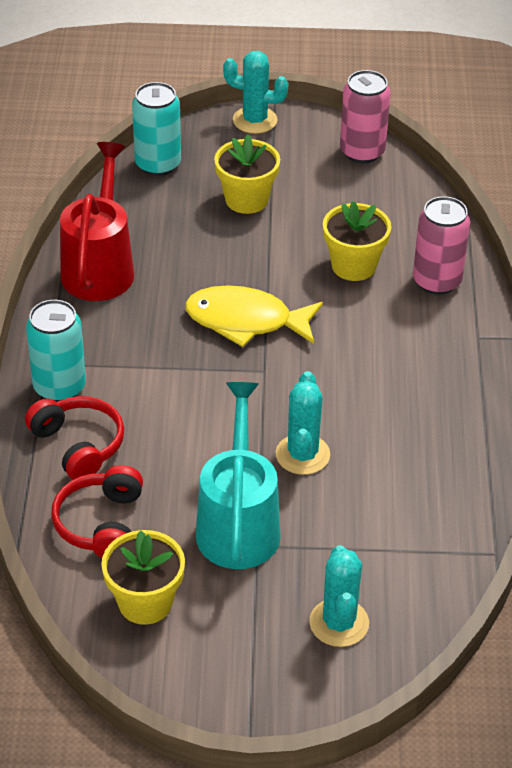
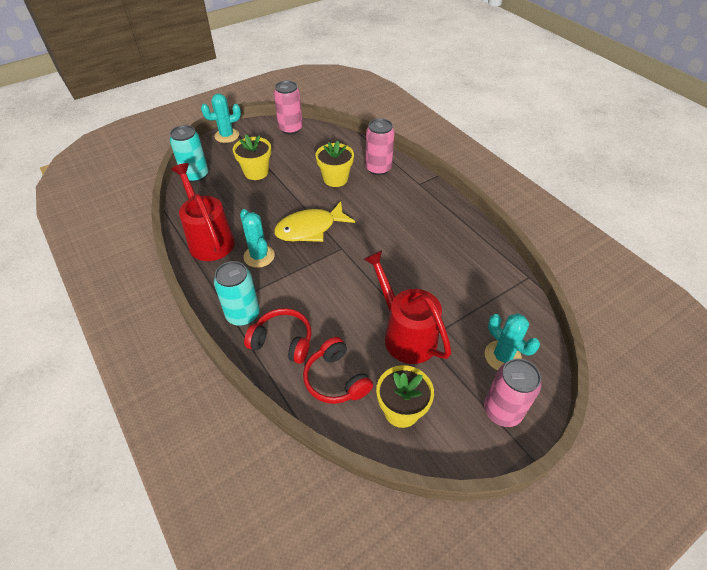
camera: 35 degrees left, 5 degrees up
(238, 523) = (404, 334): turquoise watering can -> red watering can
(268, 678) = (502, 411): none -> pink can
(302, 455) = (400, 279): turquoise cactus -> turquoise cactus (259, 256)

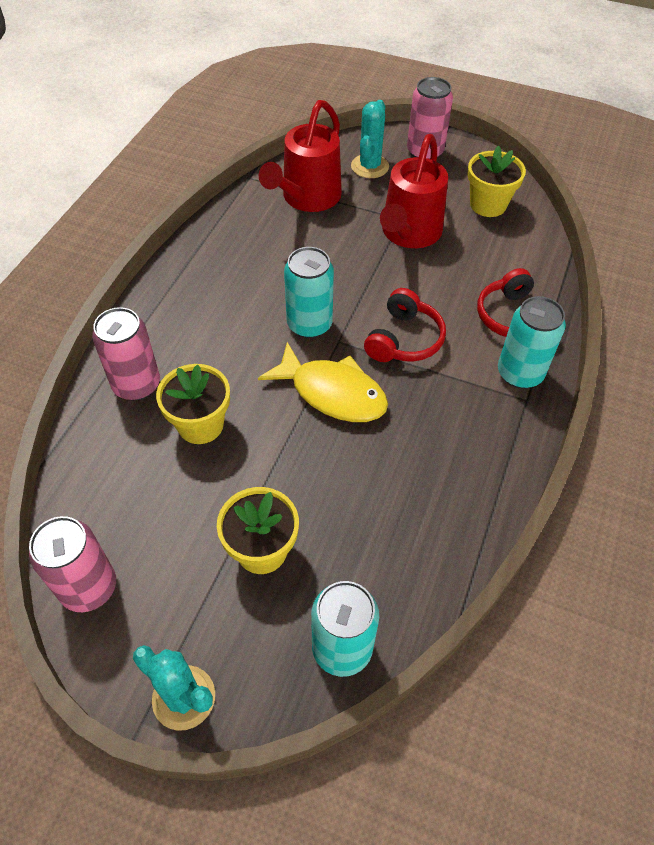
camera: 125 degrees left, 5 degrees up
(209, 239) = (454, 500): red watering can -> red watering can (307, 199)
(259, 256) = (428, 417): turquoise cactus -> none
(336, 379) = (507, 257): red headphones -> red headphones (404, 339)
(364, 242) = (309, 324): none -> turquoise can

